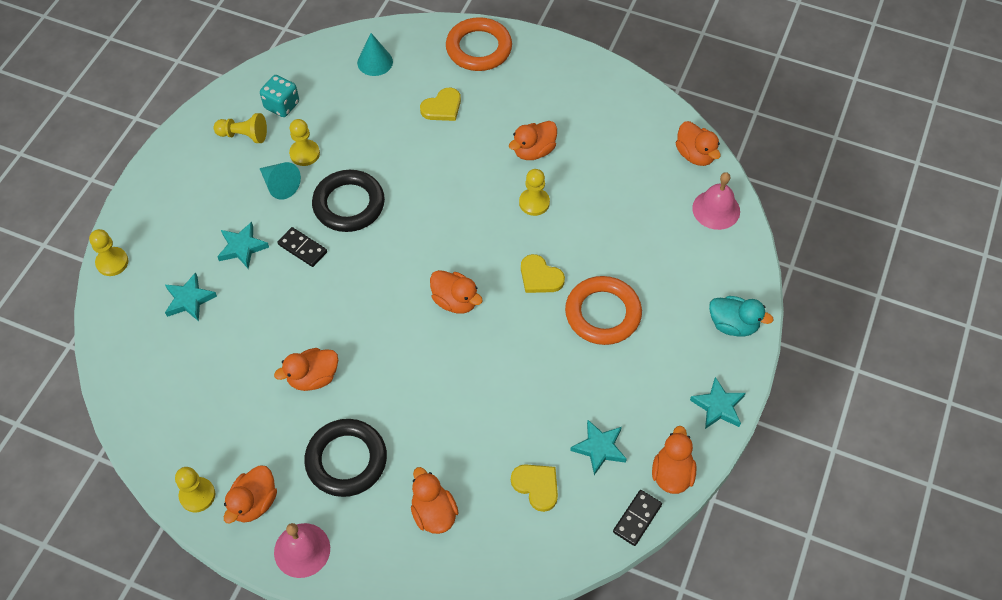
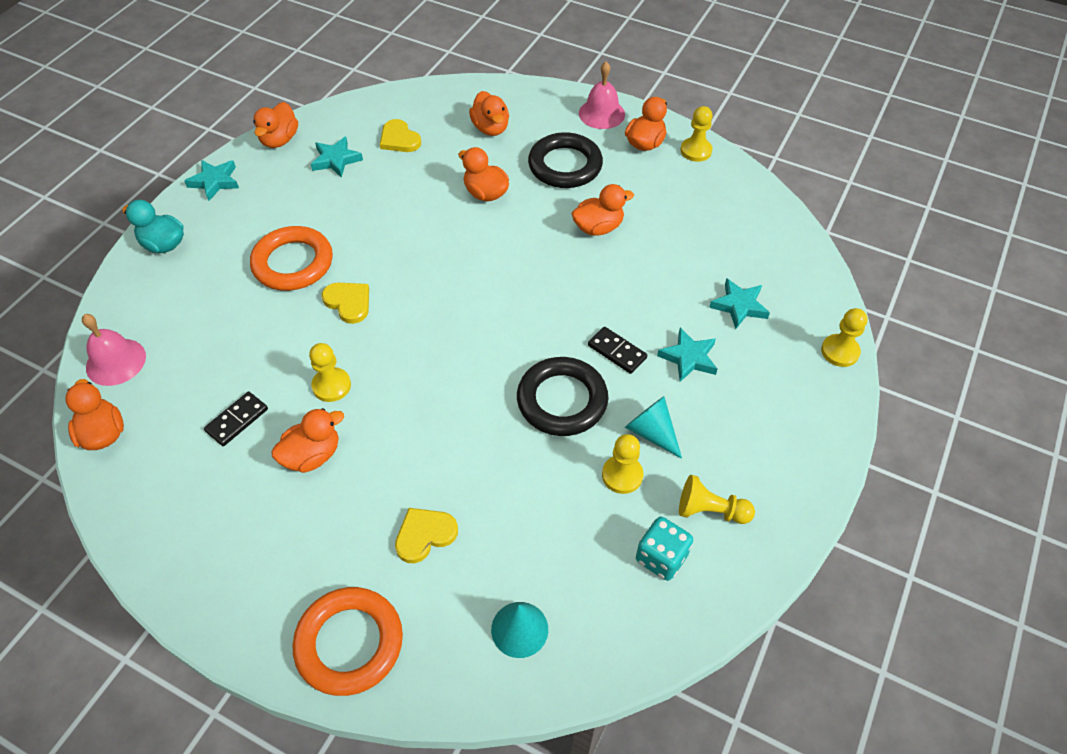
camera: 175 degrees left, 5 degrees down
(455, 301) = (446, 285): orange duck -> orange duck (485, 193)
(637, 518) = (321, 115): black domino -> black domino (237, 420)

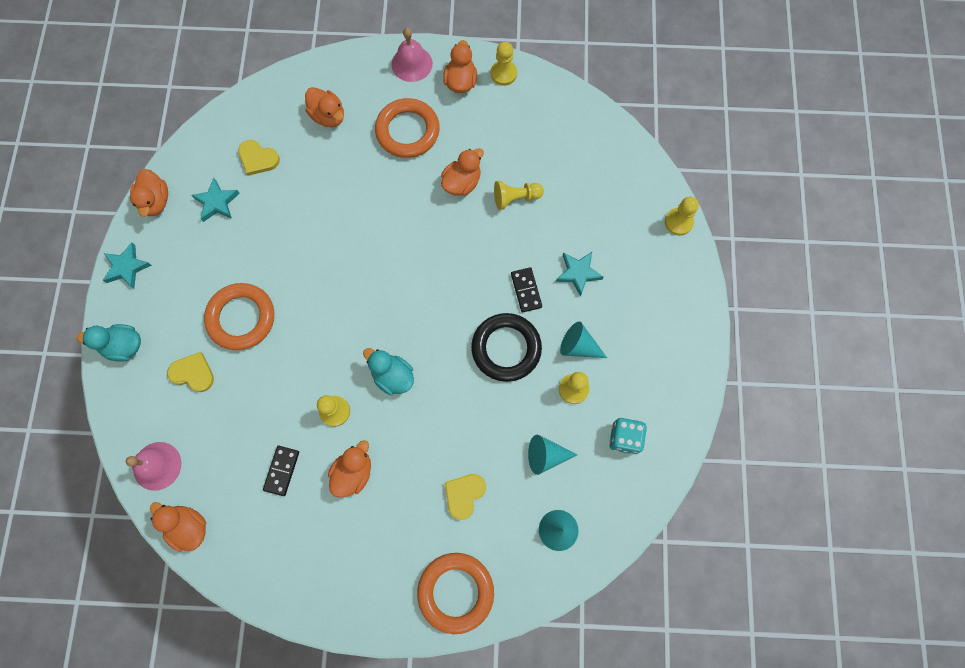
camera: 25 degrees left, 20 degrees up
(348, 302) = (306, 335): yellow heart -> yellow heart (193, 373)
(416, 377) = (392, 376): none -> turquoise duck
(485, 193) = (358, 186): orange duck -> none
(549, 535) = (546, 455): none -> turquoise cone
(565, 165) = (407, 131): black ring -> orange ring
(617, 352) = (526, 290): black domino -> black domino turned 60 degrees clockwise
(710, 510) = (641, 389): yellow pawn -> yellow pawn (515, 198)
(739, 306) = (595, 212): turquoise star -> none

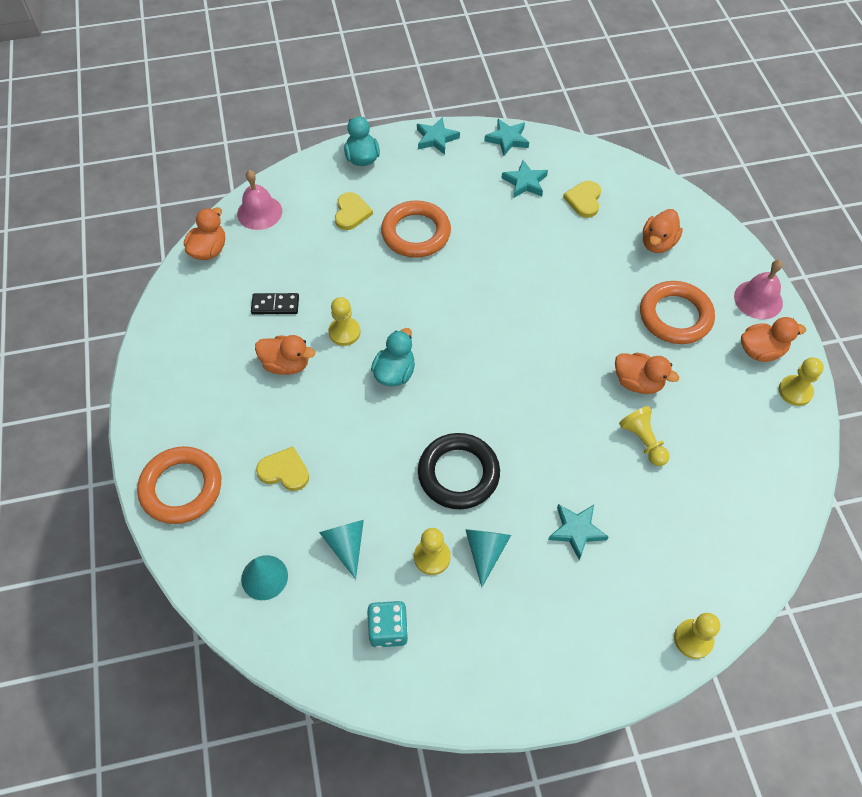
camera: 75 degrees right, 15 degrees down
(156, 201) = (507, 139): orange duck -> turquoise star
(526, 290) = (534, 478): black domino -> none

